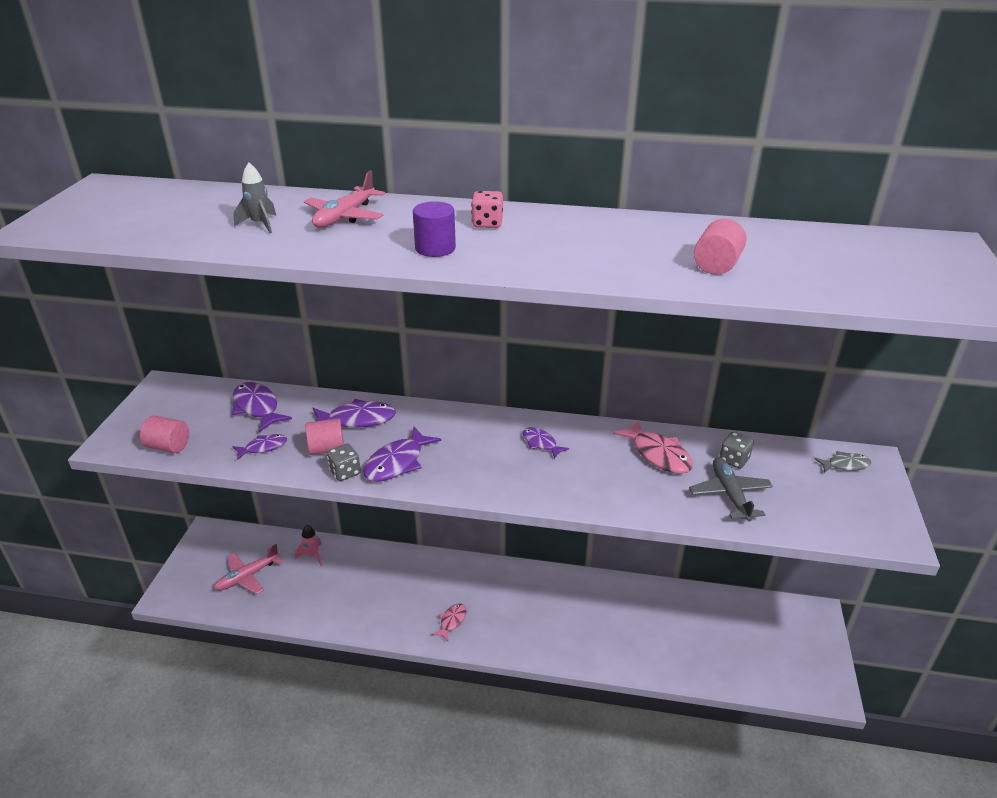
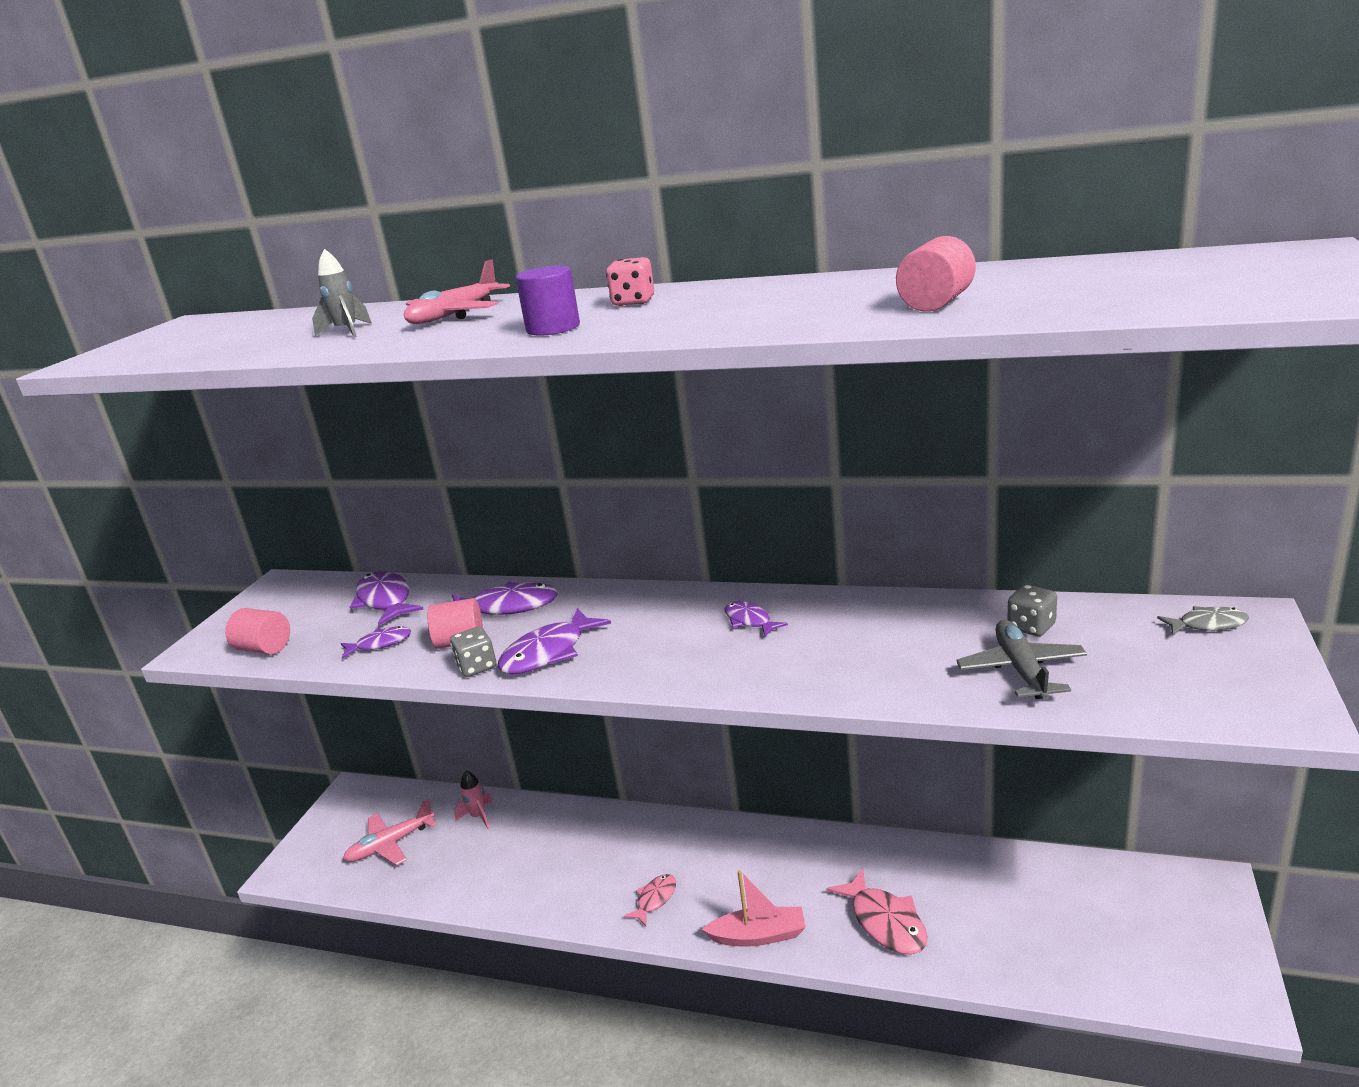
camera: 10 degrees right, 10 degrees down
(526, 648) = (758, 935): none -> pink boat
(658, 454) = (917, 625): pink fish -> pink fish (885, 922)

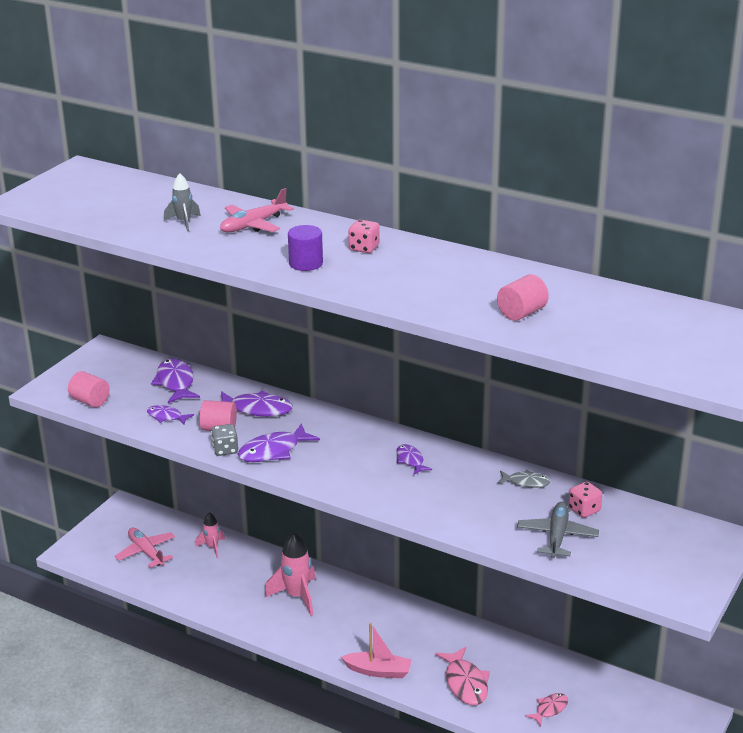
camera: 10 degrees right, 5 degrees up
(380, 644) = (166, 417): purple fish -> purple fish turned 150 degrees counterclockwise
(390, 844) = (146, 552): pink plane -> pink plane turned 75 degrees clockwise
(609, 855) = (297, 596): none -> pink rocket
(655, 899) = (318, 632): pink fish -> pink fish (549, 709)
(1031, 627) = (584, 510): grey dice -> pink dice
(1208, 624) = (692, 536): grey fish -> grey fish (526, 482)

